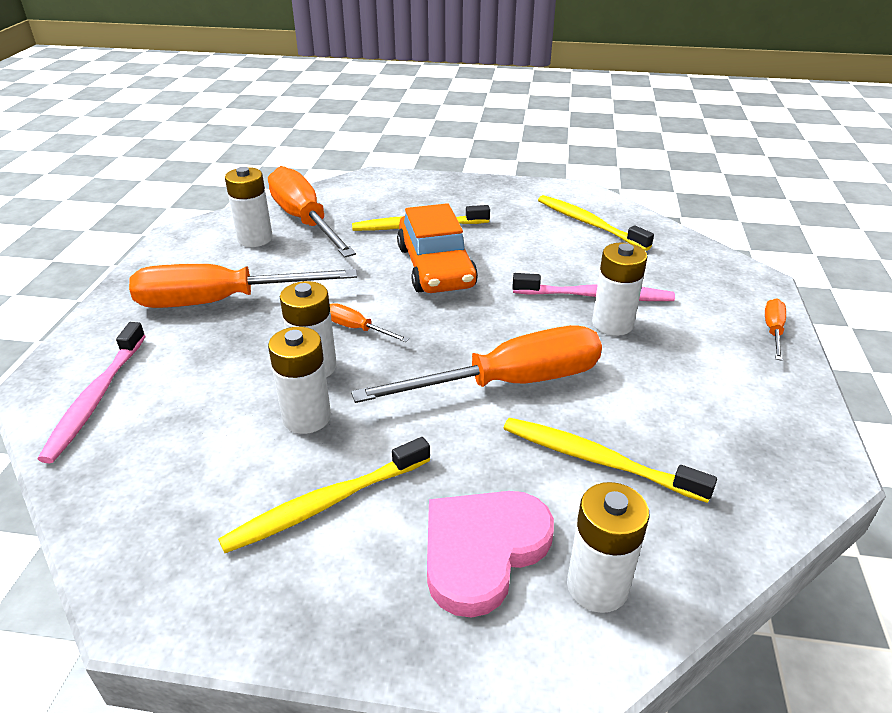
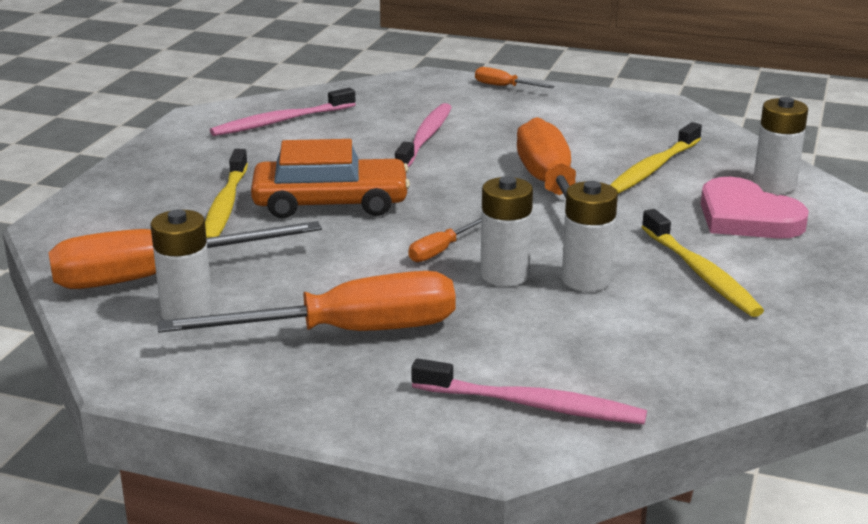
camera: 80 degrees left, 10 degrees down
(221, 301) = (347, 332): orange screwdriver -> orange screwdriver turned 105 degrees counterclockwise
(589, 224) = (281, 121): yellow toothbrush -> pink toothbrush
(612, 324) = (474, 138): white battery -> none

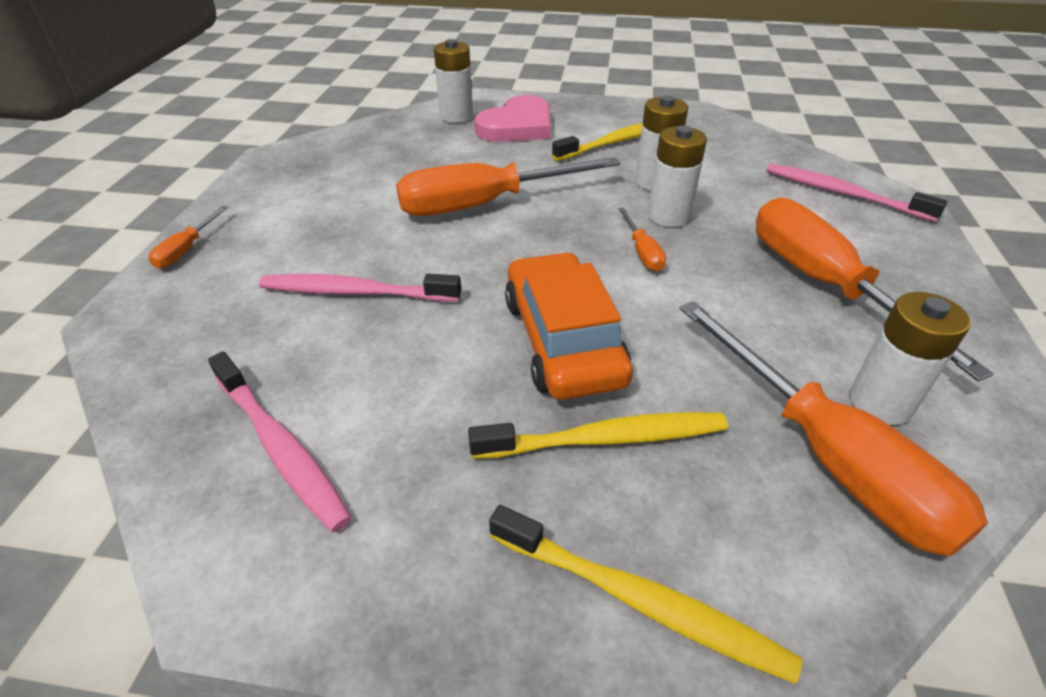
camera: 100 degrees left, 15 degrees up
(440, 251) = (642, 252): orange screwdriver -> orange screwdriver turned 45 degrees clockwise
(531, 405) = (843, 194): pink toothbrush -> pink toothbrush turned 60 degrees counterclockwise
(653, 168) = (430, 159): yellow toothbrush -> yellow toothbrush (638, 600)

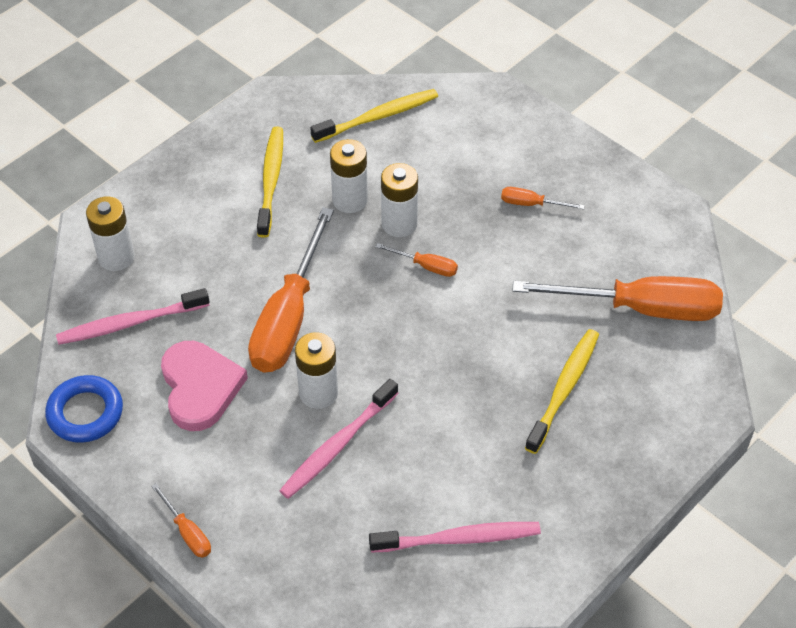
camera: 55 degrees left, 10 degrees up
(290, 158) = (85, 413): none -> blue ring
(517, 126) = (180, 226): pink heart -> pink heart (200, 387)
(563, 340) = (476, 361): orange car -> none
(638, 600) = (657, 434): yellow toothbrush -> yellow toothbrush (377, 117)
(823, 284) = (531, 204): orange screwdriver -> orange screwdriver, size x0.43
(843, 194) = (457, 114): pink toothbrush -> pink toothbrush (131, 323)
(880, 403) = (628, 259): white battery -> white battery (318, 393)

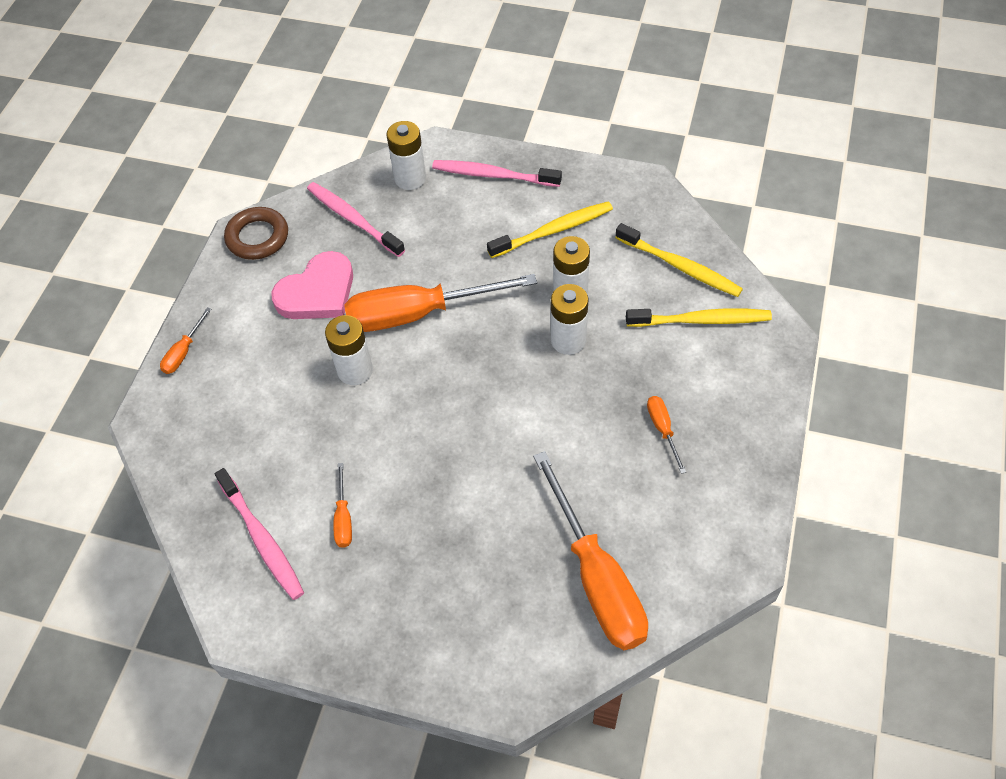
camera: 65 degrees right, 5 degrees up
(85, 413) = (257, 237): blue ring -> brown ring
(338, 445) = (311, 409): pink toothbrush -> pink toothbrush (494, 175)
(426, 266) = (534, 382): orange screwdriver -> orange screwdriver (343, 518)
(563, 389) = (461, 552): yellow toothbrush -> yellow toothbrush (700, 320)

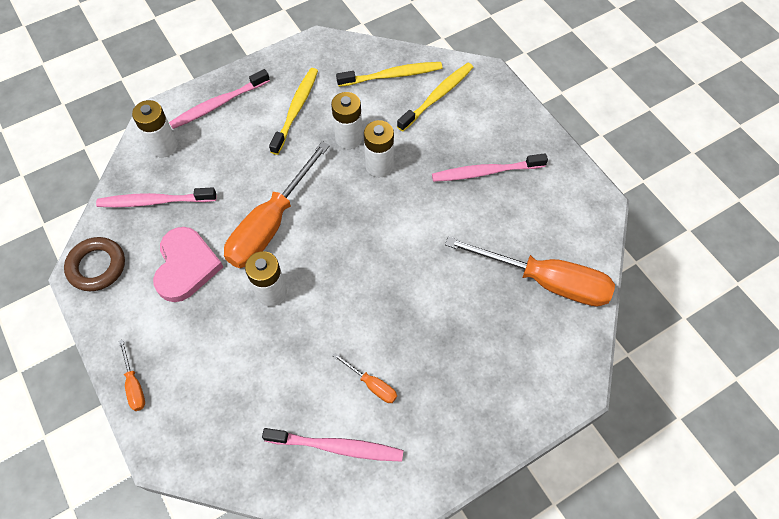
camera: 50 degrees left, 5 degrees up
(662, 429) = (486, 172): orange screwdriver -> pink toothbrush

